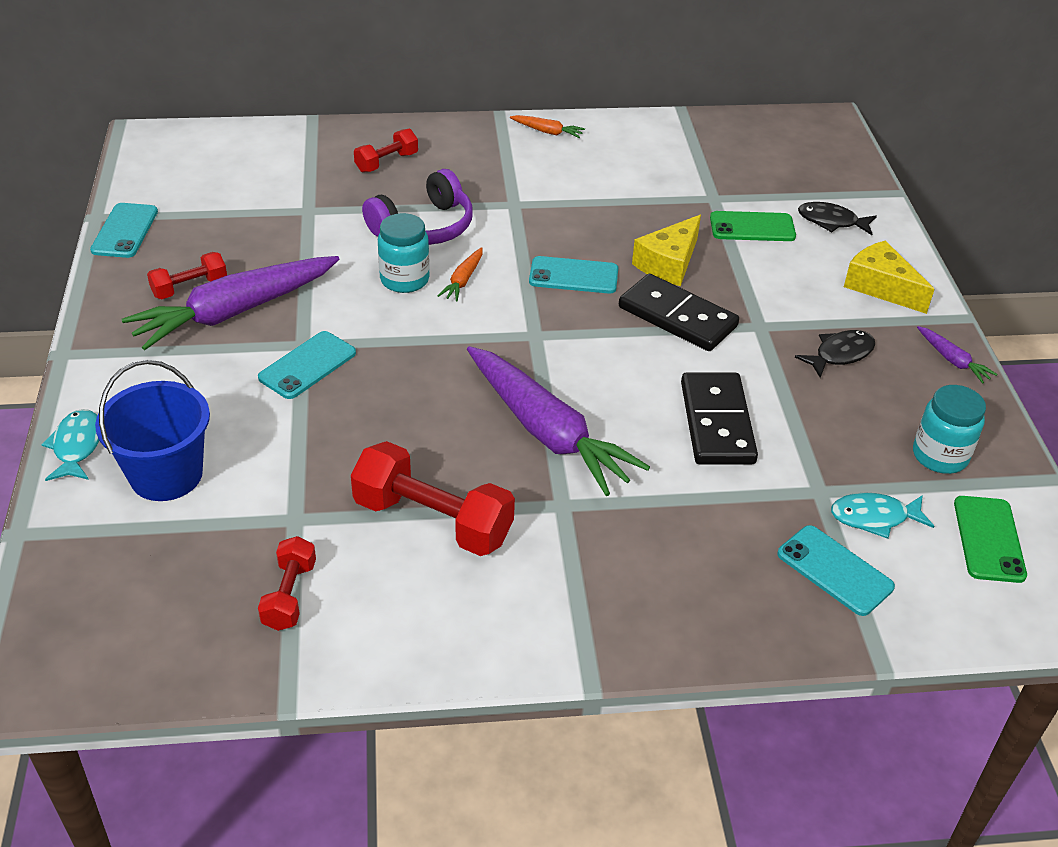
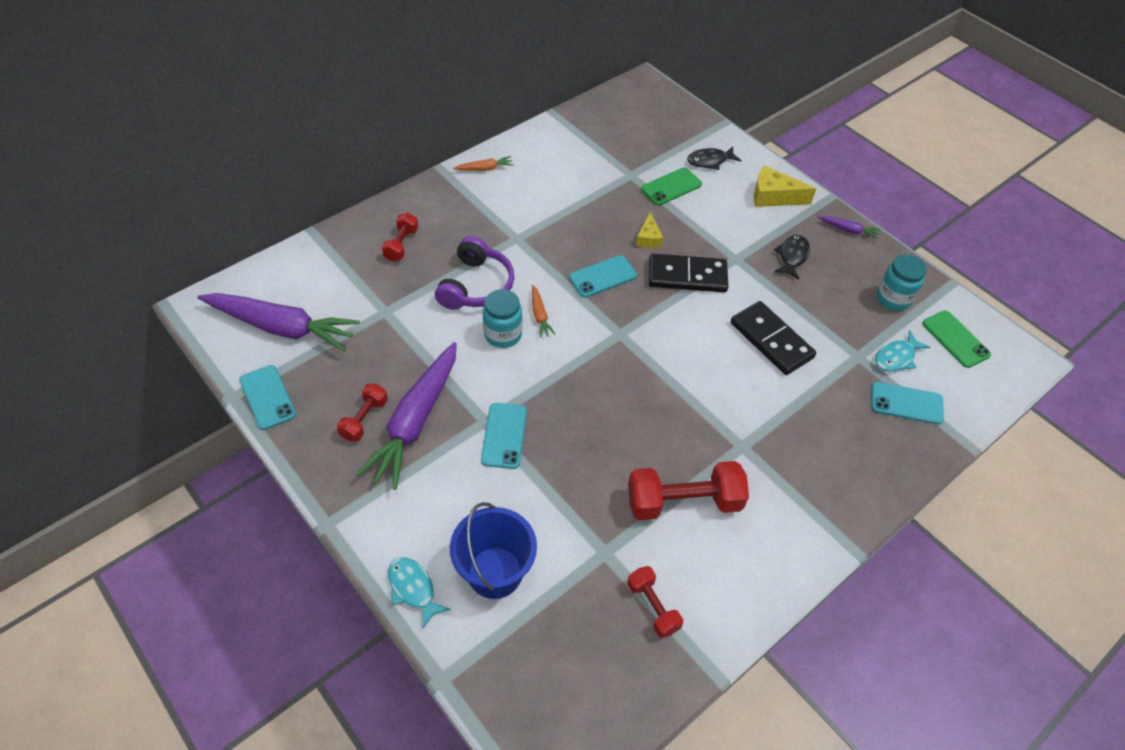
camera: 35 degrees left, 10 degrees up
(547, 432) = (689, 400): purple carrot -> purple carrot (282, 327)
(669, 263) = (648, 238): yellow cheese -> yellow cheese, size x0.63

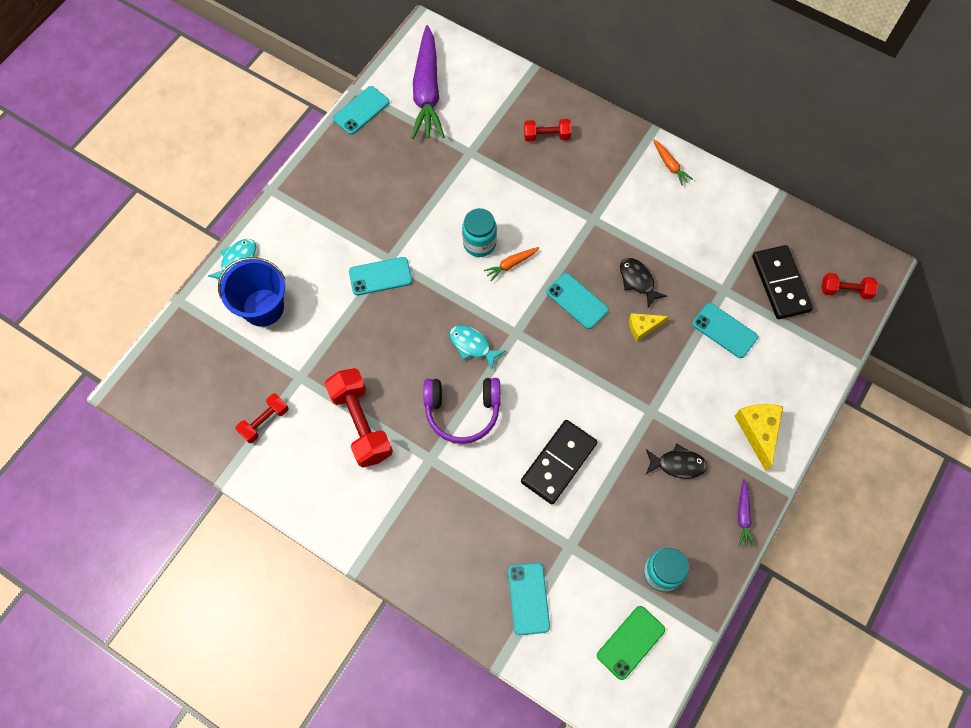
camera: 75 degrees right, 15 degrees up
(364, 419) = (363, 178): red dumbbell -> red dumbbell (845, 290)
(415, 422) = (372, 212): purple carrot -> none
(476, 286) = (524, 206): purple headphones -> purple headphones (462, 411)
(671, 187) = (724, 330): green phone -> turquoise phone
(687, 276) = (608, 372): black domino -> black domino (780, 284)
(710, 161) = (782, 358): black fish -> black fish (638, 281)
(896, 357) = (582, 583): turquoise fish -> turquoise fish (472, 345)

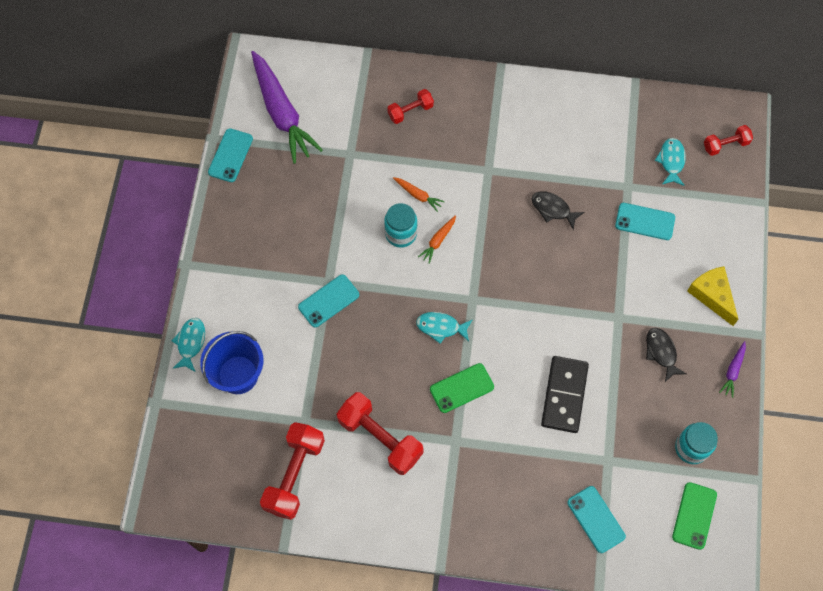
camera: 25 degrees left, 0 degrees up
(264, 421) = (294, 474): red dumbbell -> red dumbbell, size x1.79
(462, 411) = (461, 388): purple headphones -> green phone
(577, 301) = (510, 249): turquoise phone -> none
(643, 327) = (577, 248): yellow cheese -> none
(670, 165) = (530, 94): orange carrot -> orange carrot (418, 195)
(678, 464) = (661, 352): black fish -> black fish turned 90 degrees counterclockwise
(743, 516) = (733, 371): purple carrot -> purple carrot turned 45 degrees clockwise
(780, 284) = (671, 161): black domino -> turquoise fish

